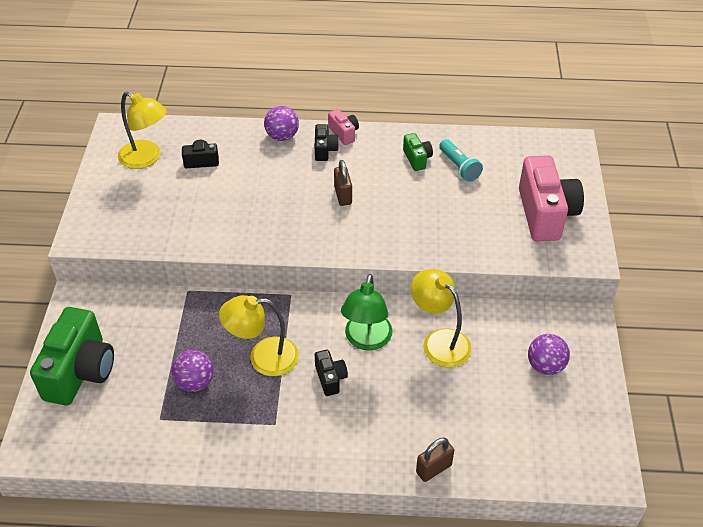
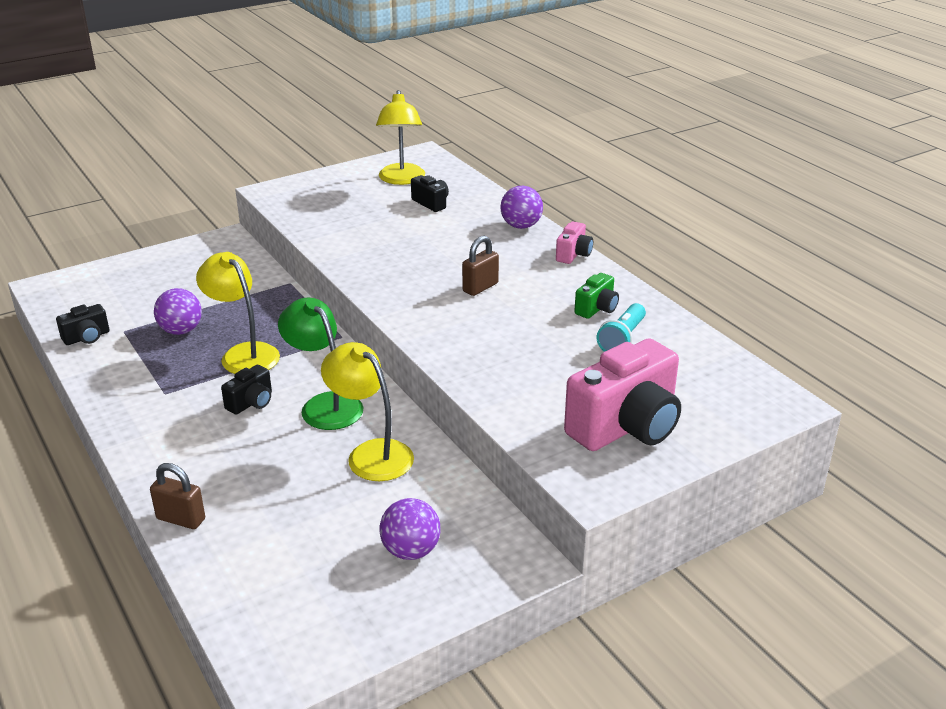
camera: 55 degrees right, 15 degrees down
(80, 371) = (147, 273): green camera -> none
(325, 150) = (533, 254): black camera -> black camera (87, 337)
(366, 340) = (325, 405): green lamp -> green lamp turned 75 degrees clockwise
(439, 341) = (371, 454): yellow lamp -> yellow lamp turned 60 degrees counterclockwise

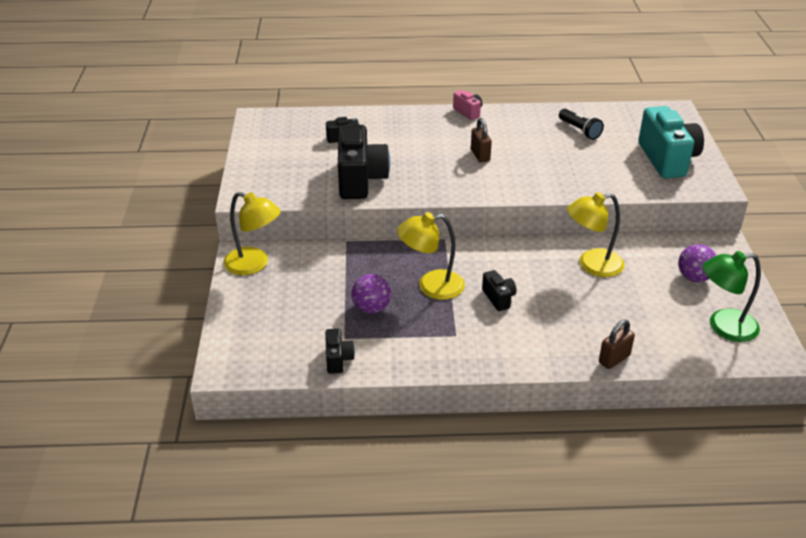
camera: 60 degrees left, 5 degrees up
(325, 405) = (524, 268): green lamp -> green lamp (723, 327)
(356, 235) = (360, 180): none -> black camera
(401, 179) = (290, 138): yellow lamp -> yellow lamp (254, 264)
(521, 226) = (412, 117): purple ball -> none
(597, 309) = (540, 127): green camera -> none
(622, 339) = (579, 130): turquoise flashlight -> black flashlight
(626, 427) = (667, 159): pink camera -> turquoise camera

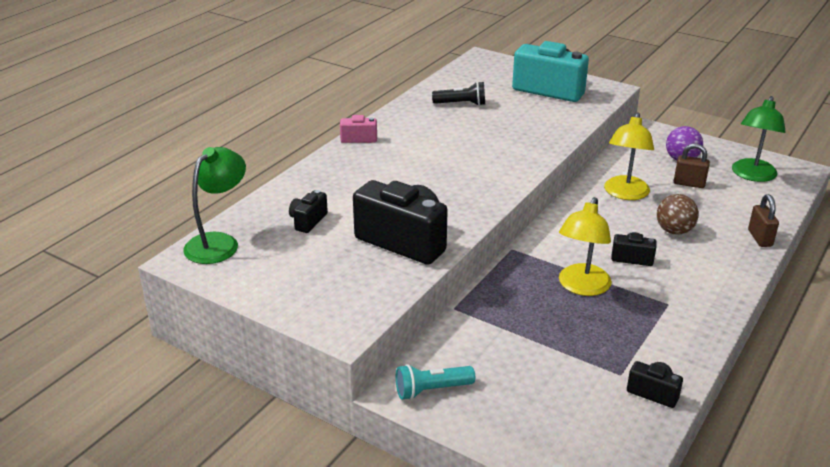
camera: 55 degrees left, 5 degrees down
(254, 264) = (432, 390): yellow lamp -> turquoise flashlight
(285, 119) = (219, 242): none -> green lamp
(371, 308) = (586, 337): purple ball -> none
(480, 155) = (442, 162): brown padlock -> brown padlock (689, 183)
(566, 308) = (674, 231): none -> brown ball

